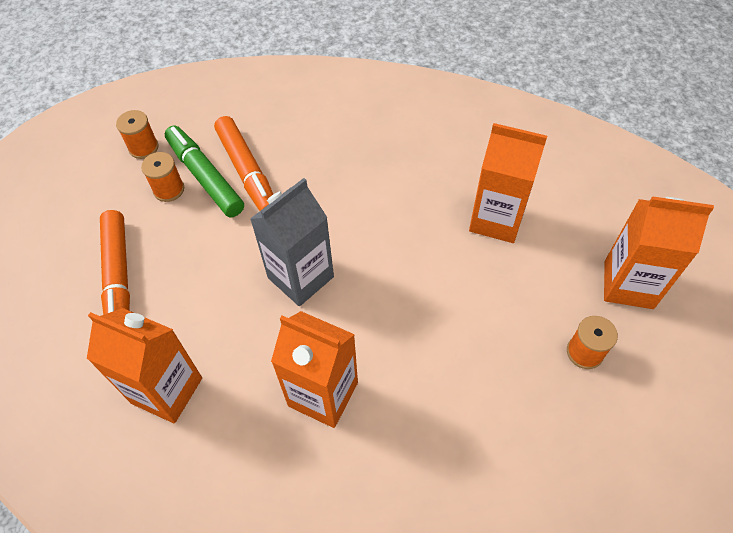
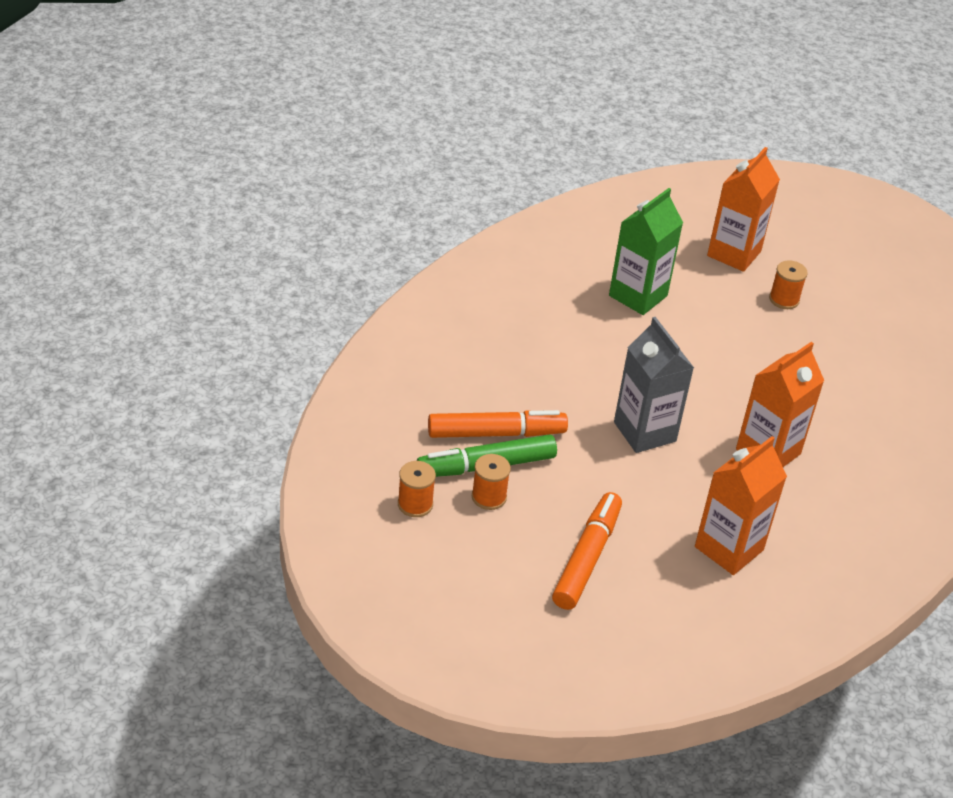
camera: 75 degrees left, 15 degrees down
(118, 277) = (587, 558): orange marker -> orange marker turned 75 degrees counterclockwise
(496, 220) = (638, 296): orange carton -> green carton

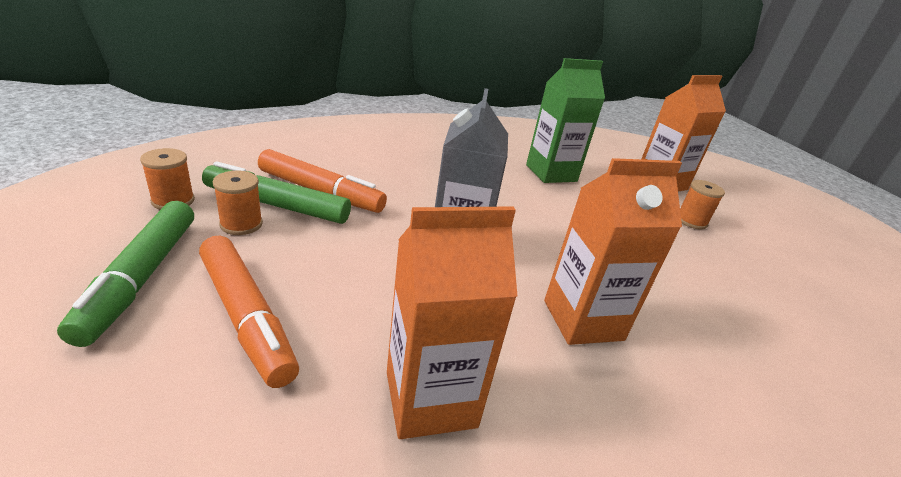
camera: 30 degrees right, 10 degrees down
(495, 569) = (141, 277): none -> green marker
(587, 558) = (246, 317): orange marker -> orange marker turned 90 degrees clockwise

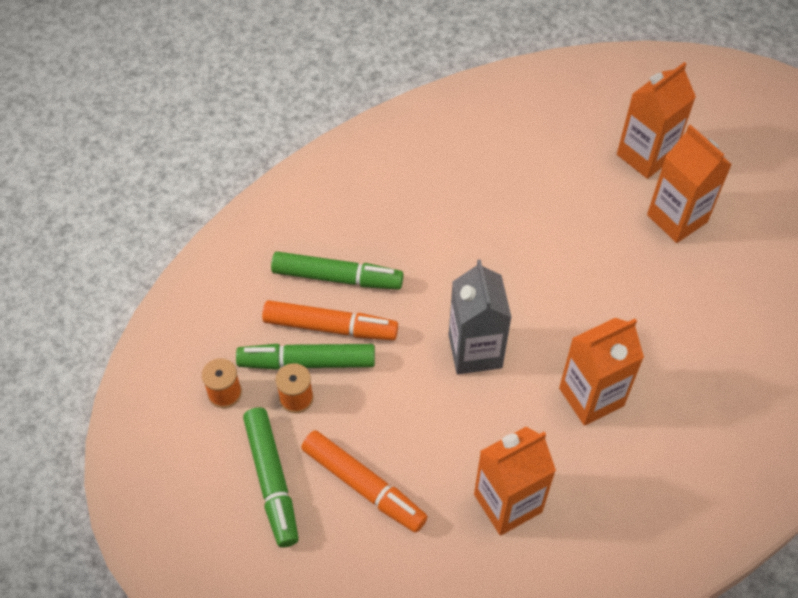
camera: 10 degrees left, 25 degrees up
(352, 169) = (337, 277): none -> green marker
(551, 173) = (528, 191): green carton -> none
(691, 221) = (677, 218): orange spool -> orange carton

